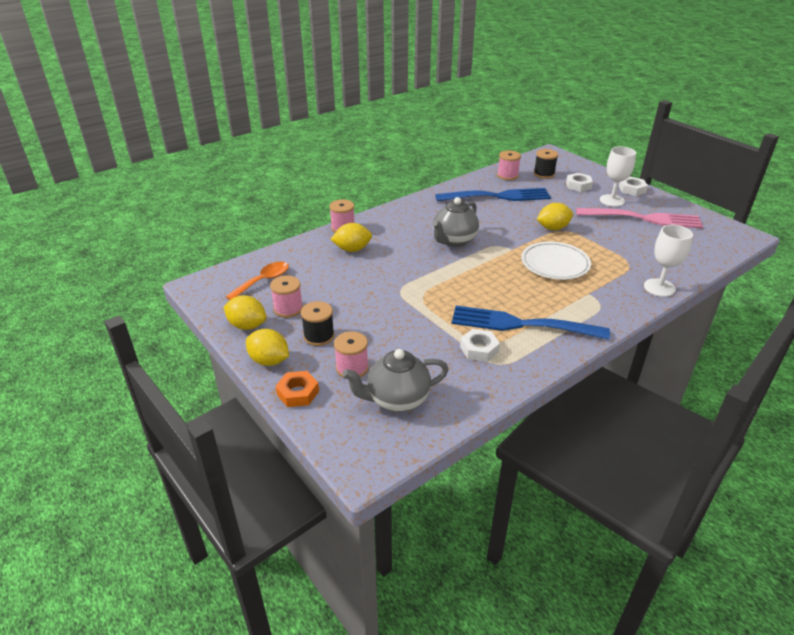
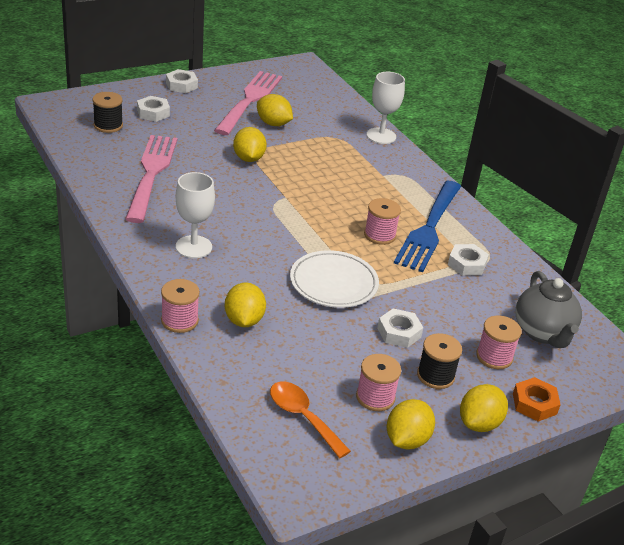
camera: 85 degrees left, 0 degrees up
(364, 315) = (399, 332): none -> white nut
(454, 241) = (251, 232): grey teapot -> none
(497, 197) = (151, 174): blue fork -> pink fork
(507, 176) = (96, 151): pink spool -> pink spool (379, 235)
(555, 264) = (324, 178): white plate -> white plate (333, 283)
(612, 200) = (201, 104): white goblet -> white goblet (193, 247)
(618, 232) = (273, 124): none -> yellow lemon

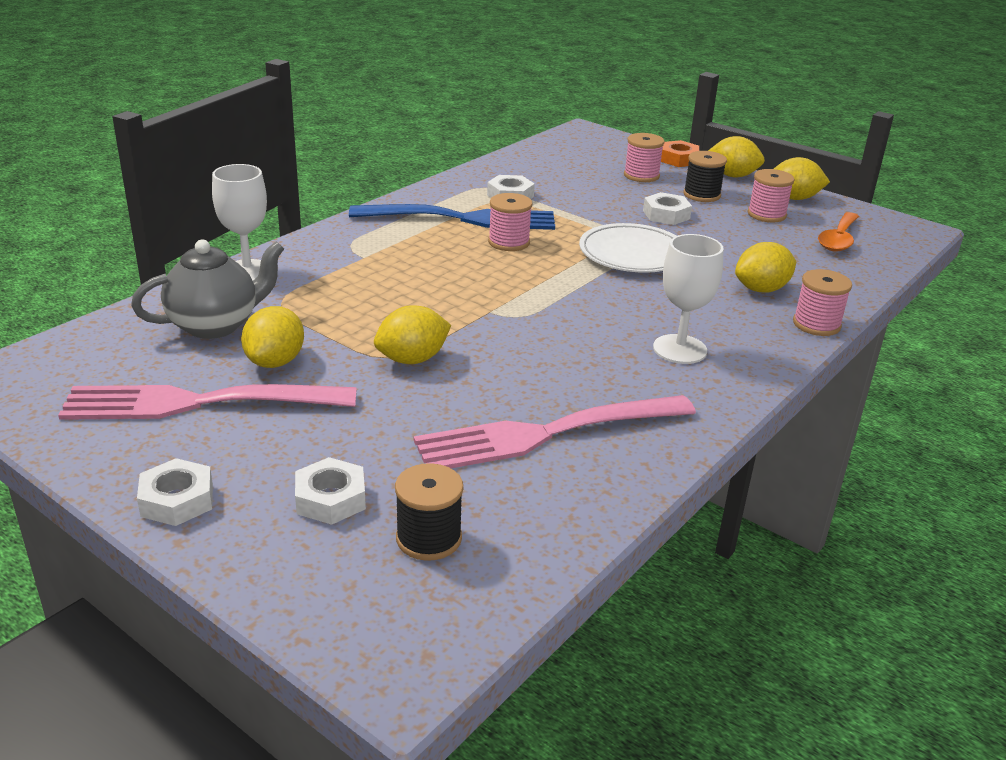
camera: 110 degrees left, 5 degrees down
(543, 333) = (580, 160): grey teapot -> grey teapot (215, 325)

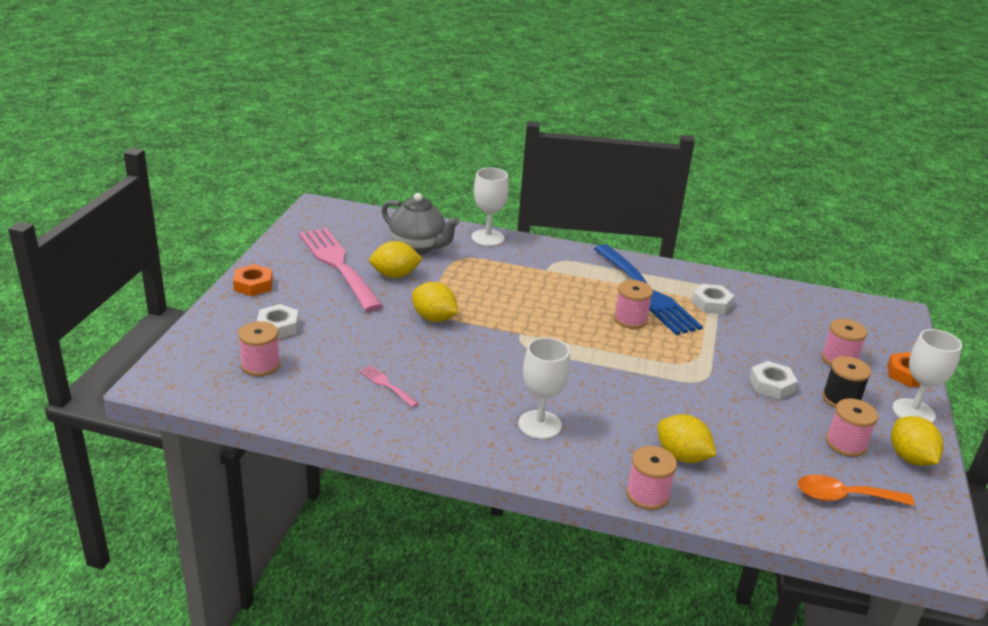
camera: 65 degrees right, 0 degrees up
(177, 500) = (253, 285): white nut -> orange nut
(429, 538) = (260, 365): black spool -> pink spool
(548, 433) = (387, 385): pink fork -> pink fork, size x0.40
(633, 254) = (674, 379): white plate -> none
(732, 176) = (913, 412): yellow lemon -> white goblet

